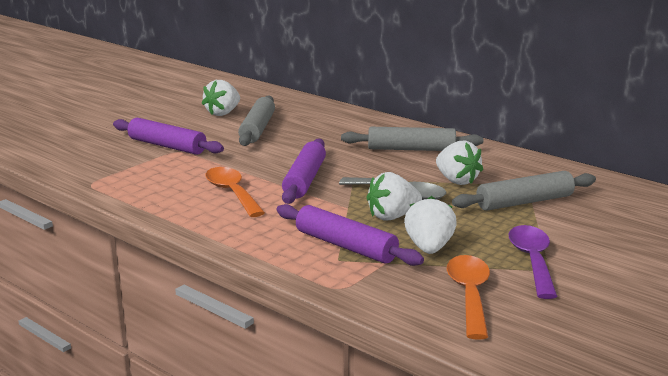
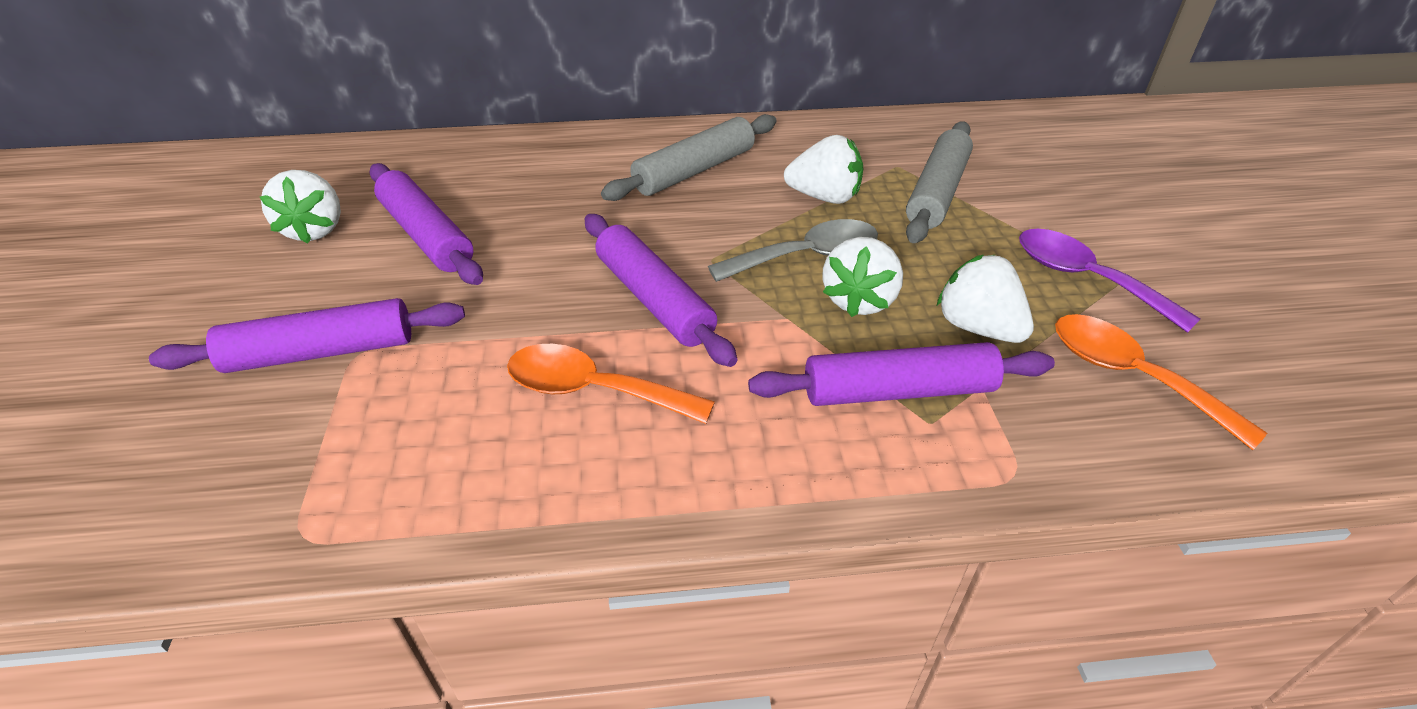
camera: 45 degrees left, 20 degrees up
(257, 129) = (426, 235): grey rolling pin -> purple rolling pin

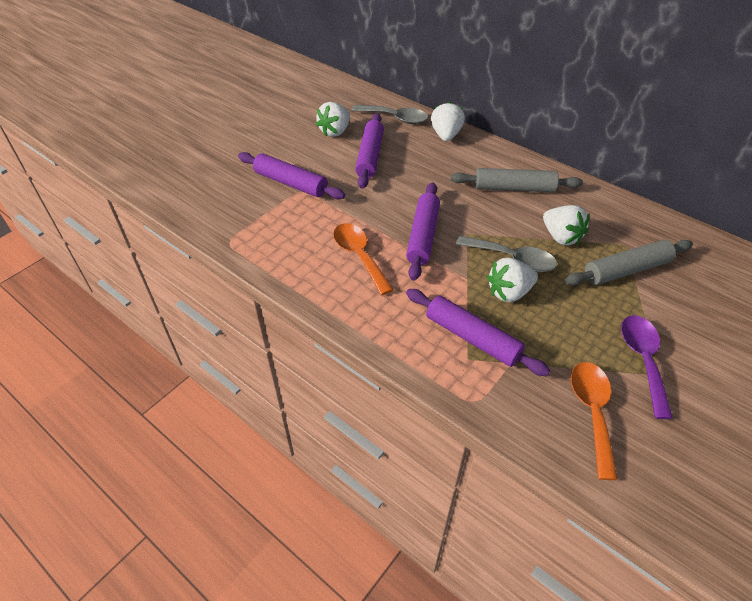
camera: 45 degrees right, 5 degrees up
(404, 164) = (395, 118): none -> grey spoon
(978, 327) = (548, 340): white strawberry -> white strawberry (446, 135)

